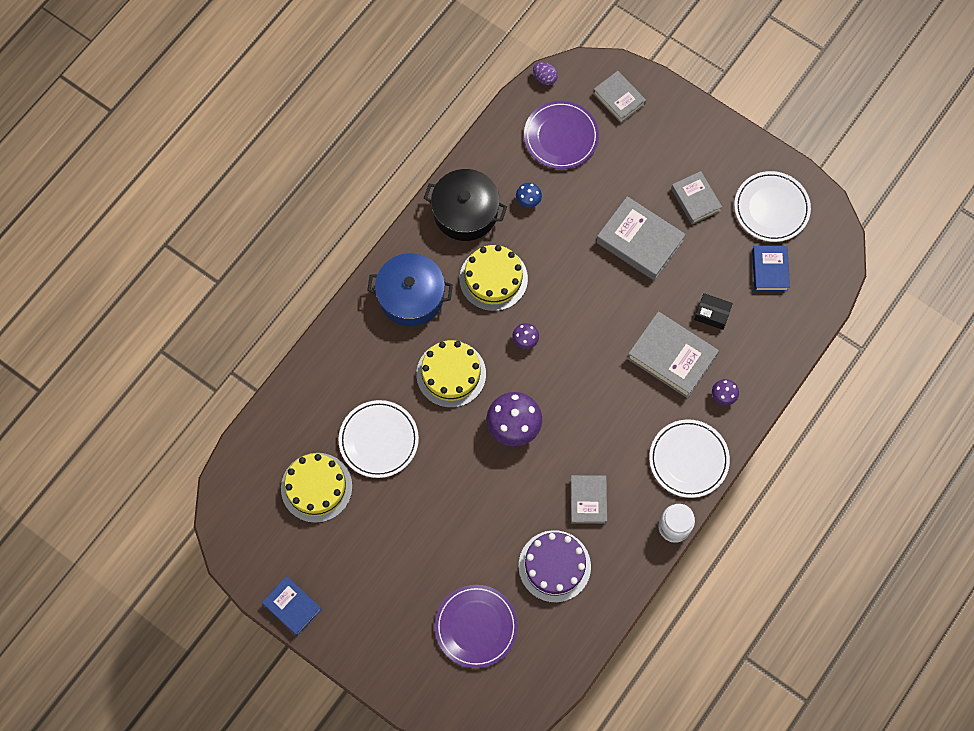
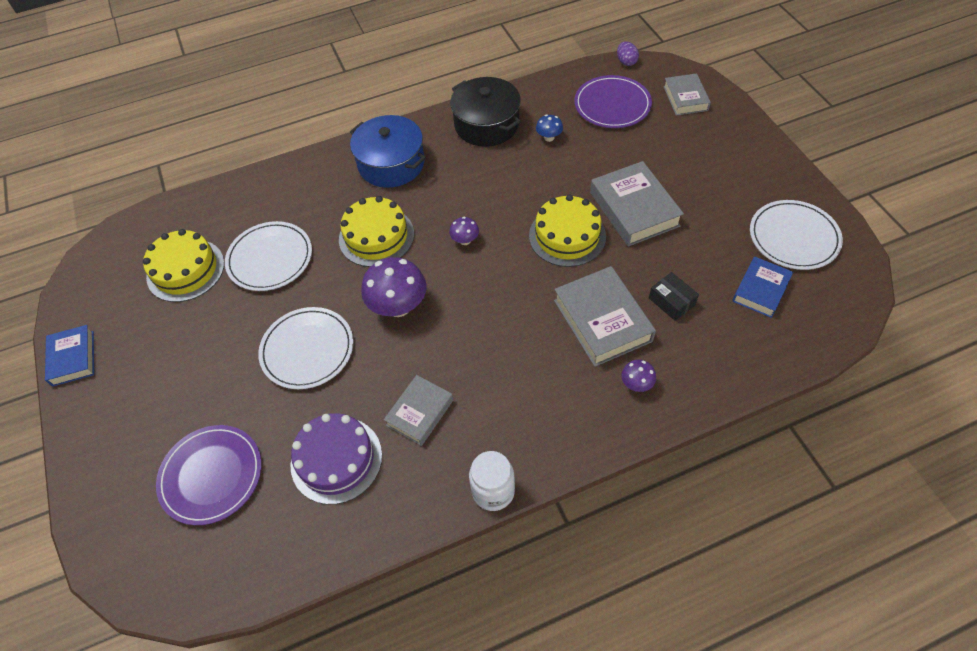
camera: 35 degrees right, 15 degrees down
(493, 278) = (473, 181): yellow cake -> yellow cake (567, 236)
(688, 459) = (556, 428): white plate -> white plate (307, 350)
(695, 200) = (714, 199): grey book -> none

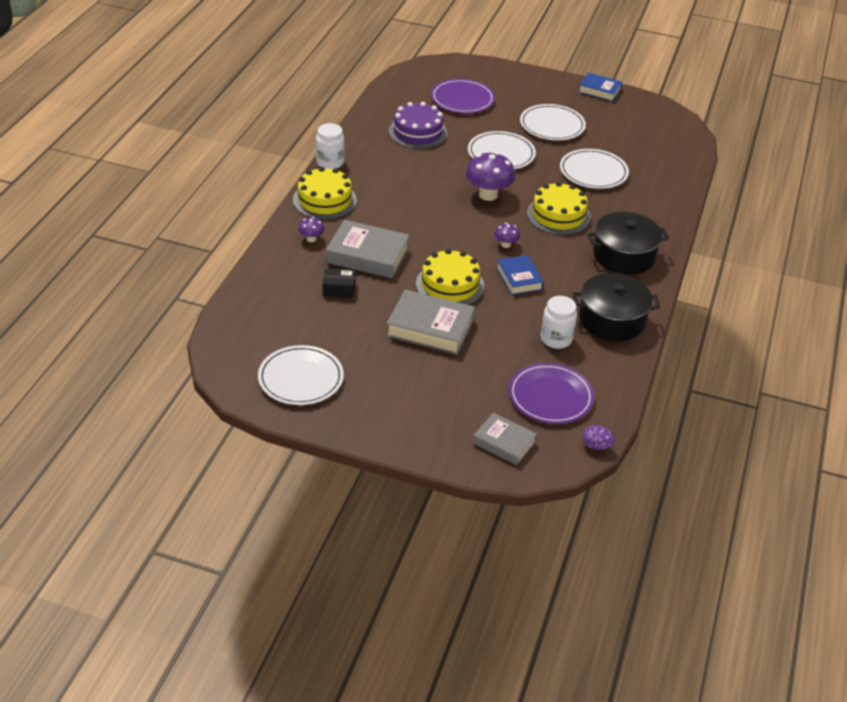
camera: 125 degrees right, 15 degrees down
(185, 270) = (624, 143): yellow cake -> yellow cake (324, 200)
(200, 348) = (552, 125): none -> white plate
(391, 164) = (624, 255): blue pot -> black pot
(420, 412) = (406, 166): grey book -> none
(549, 137) = (556, 339): blue mushroom -> white jar
(760, 290) = (290, 329): blue book -> blue book (519, 279)

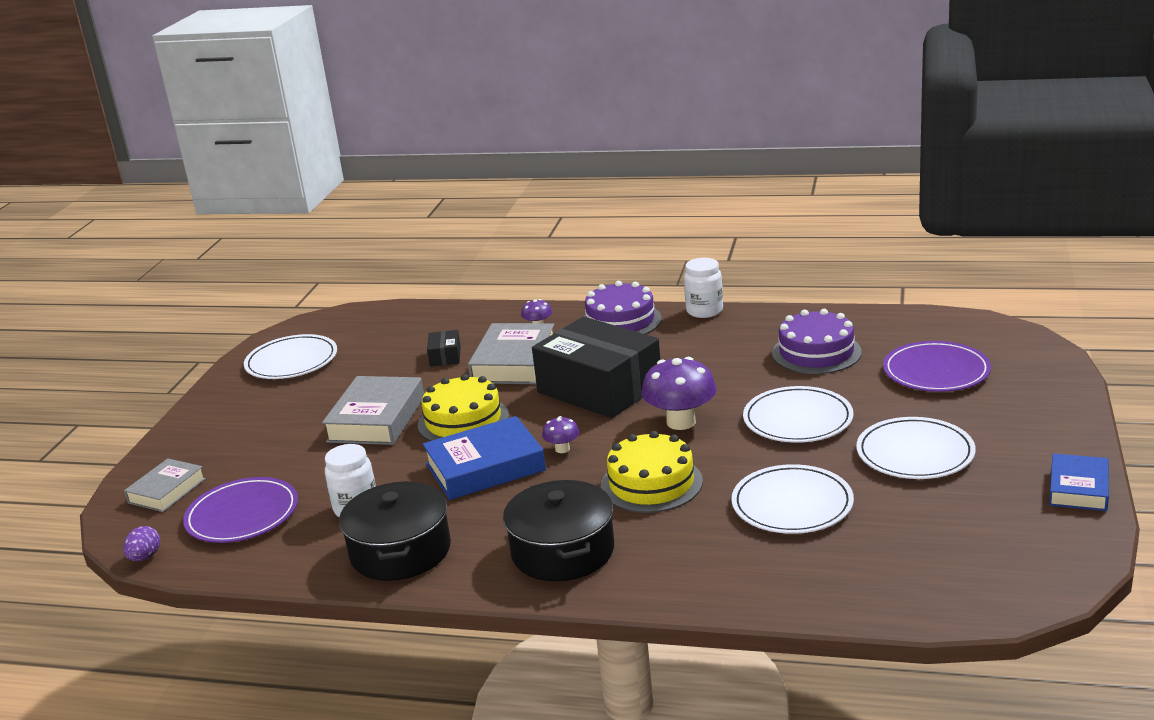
camera: 90 degrees right, 15 degrees down
(324, 200) = (620, 321): yellow cake -> purple cake
(428, 221) = (599, 388): none -> black box
(519, 279) = (485, 467): blue book -> blue book, size x1.60

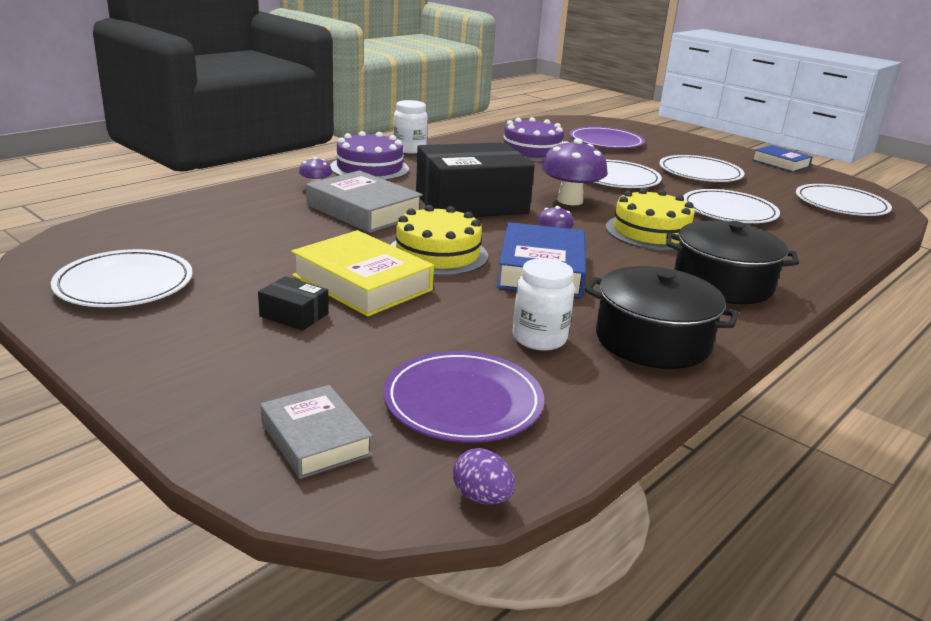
camera: 65 degrees left, 0 degrees up
(376, 419) = (362, 283): grey book -> yellow book
(445, 356) = (291, 226): black box -> black box (294, 315)
(953, 565) = (841, 204): none -> white plate

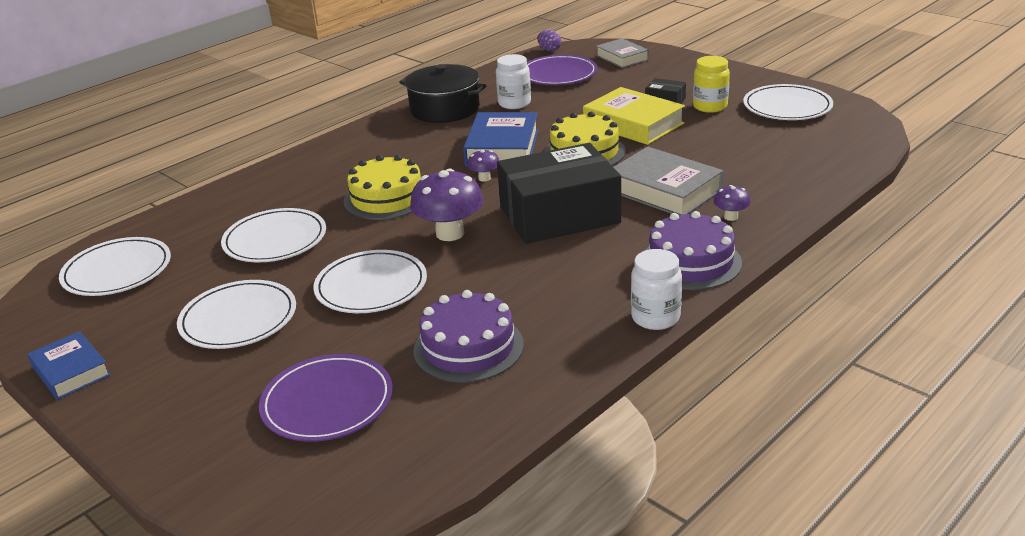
camera: 175 degrees left, 5 degrees up
(234, 297) = (710, 106): none -> yellow jar
(722, 283) = (364, 152): black pot -> none

